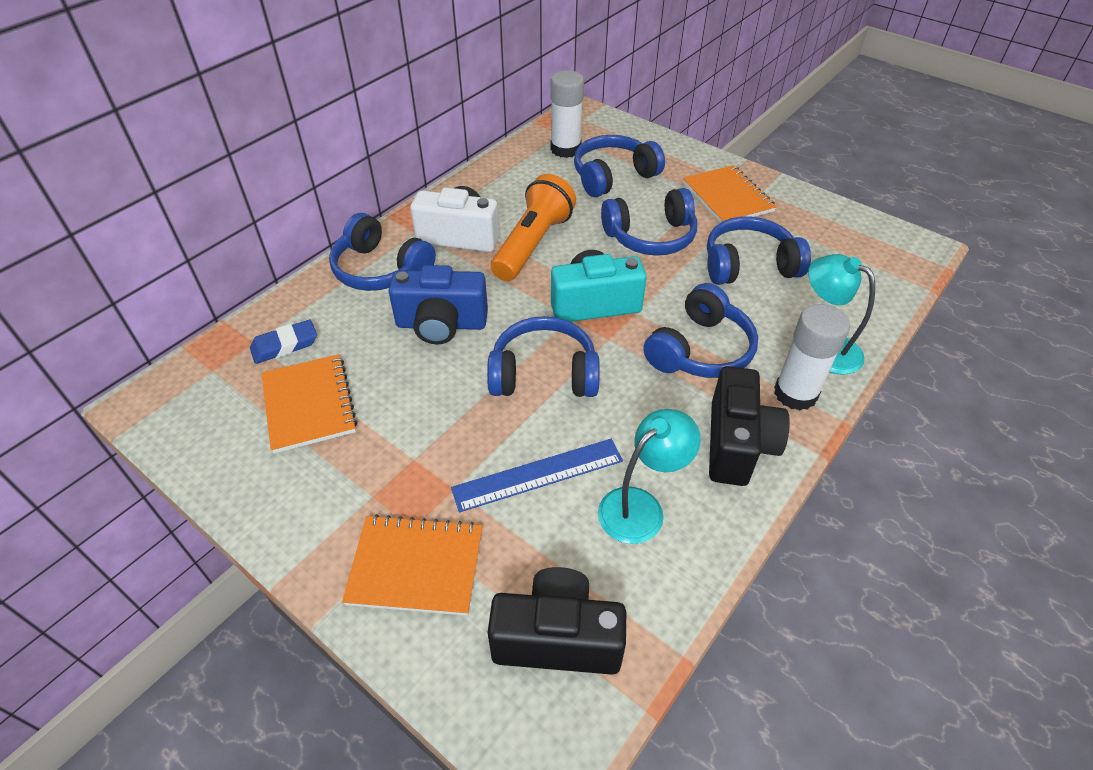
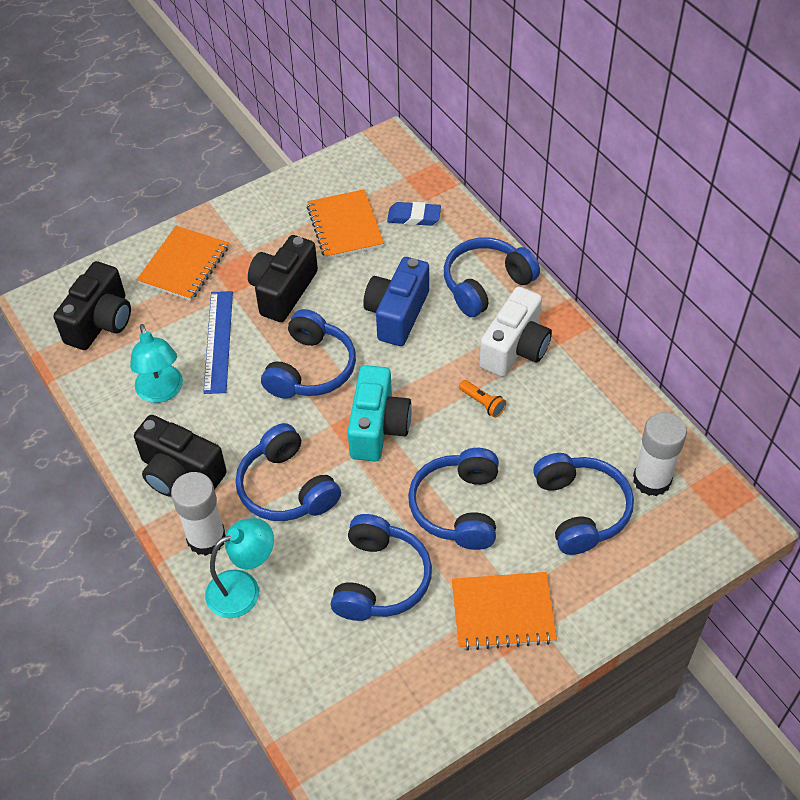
camera: 110 degrees right, 5 degrees up
(285, 345) = (414, 217): blue eraser -> blue eraser turned 75 degrees counterclockwise
(309, 404) = (345, 226): orange notebook -> orange notebook turned 75 degrees clockwise
(435, 434) = (283, 291): none -> black camera
(532, 244) = (482, 403): orange flashlight -> orange flashlight, size x0.41

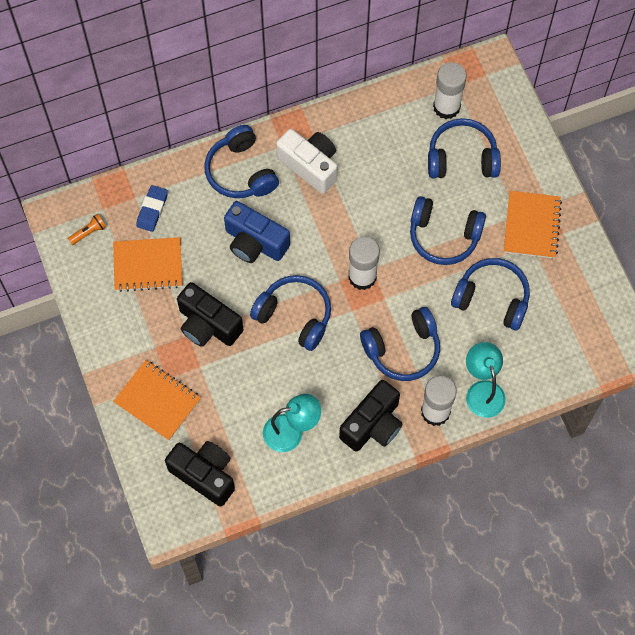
camera: 80 degrees left, 15 degrees up
(219, 341) = (249, 382): blue ruler -> none
(378, 427) = (362, 277): turquoise camera -> white glue stick
(482, 403) = (356, 200): orange flashlight -> orange flashlight (89, 232)

